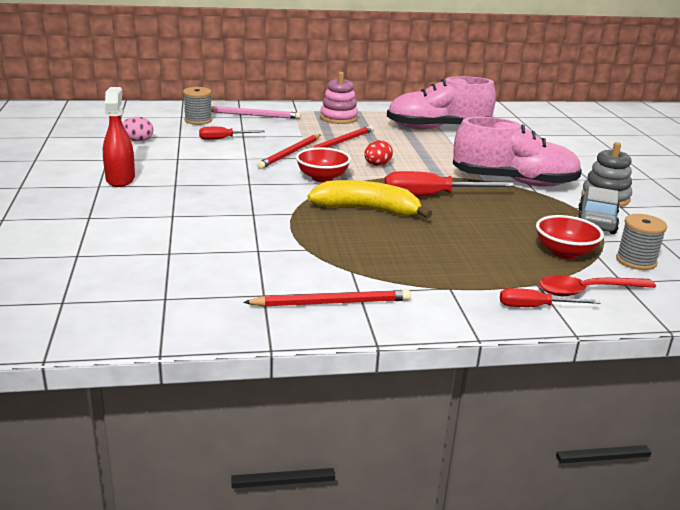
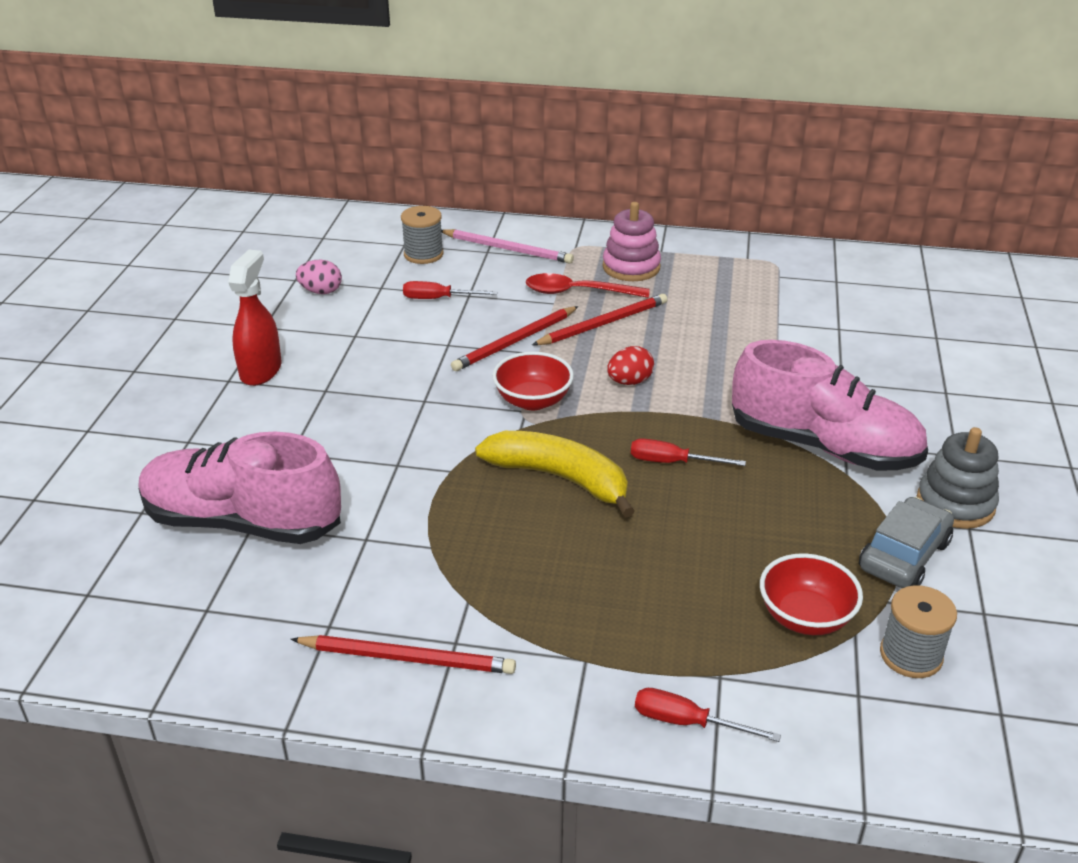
camera: 20 degrees right, 10 degrees up
(431, 196) = (672, 462): red screwdriver -> red screwdriver, size x0.58
(438, 128) = (774, 306): pink shoe -> pink shoe (242, 522)
(587, 291) = (788, 705): red spoon -> red spoon (578, 292)

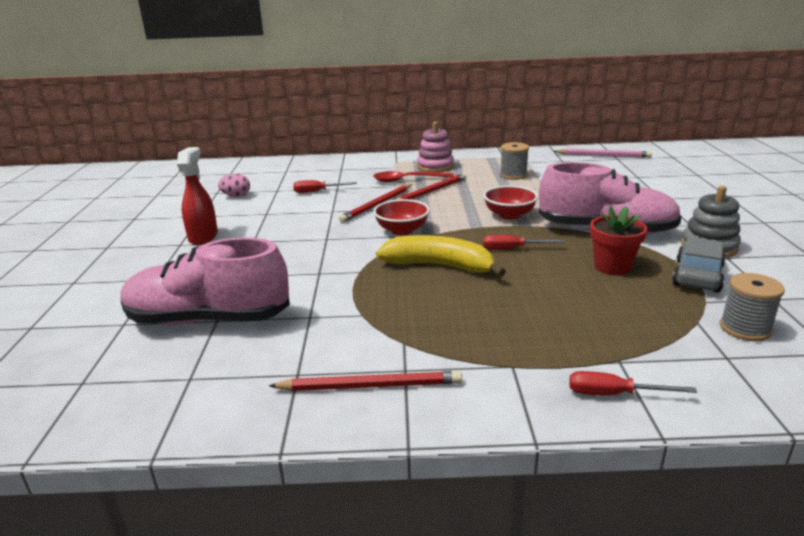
camera: 10 degrees left, 10 degrees down
(423, 254) = (300, 174): grey spool -> grey spool (513, 175)
(508, 249) = (354, 167): pink pencil -> pink pencil (603, 155)
(629, 382) = (462, 215): red egg -> none
(794, 519) = (612, 267): none -> red flower pot
(805, 617) = (656, 317): red bowl -> red bowl (509, 215)

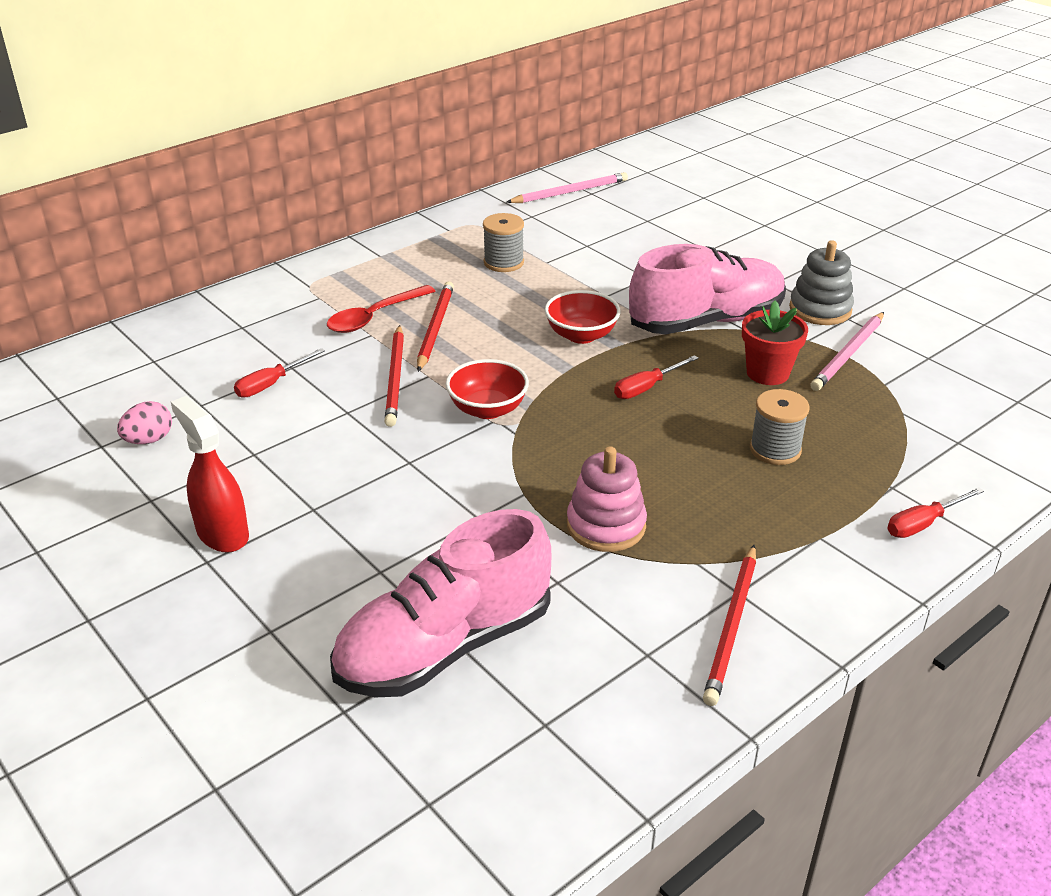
camera: 40 degrees left, 10 degrees up
(370, 386) = (732, 627): red pencil -> red pencil turned 150 degrees clockwise
(435, 167) = (380, 278): pink stacking toy -> pink stacking toy (606, 526)
(439, 266) = (602, 445): yellow banana -> none
(697, 276) = (848, 354): grey car -> pink pencil
(745, 328) = (941, 403): grey spool -> grey spool (775, 449)

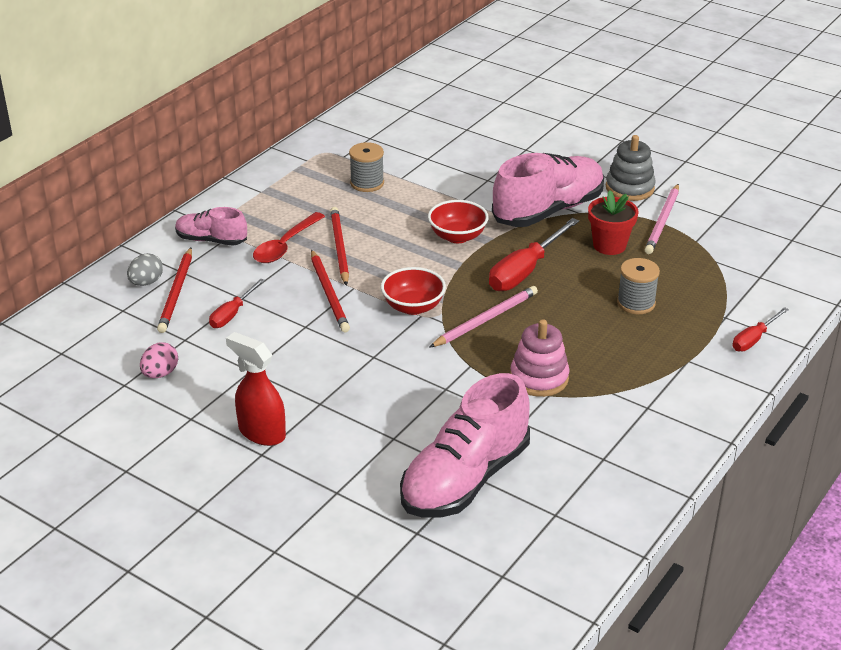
camera: 15 degrees left, 0 degrees up
(197, 334) = (146, 282): none -> grey egg
(296, 299) = (211, 240): none -> pink shoe
(570, 192) = (392, 111): pink pencil -> pink pencil (486, 319)
(646, 388) = (525, 271): red screwdriver -> red screwdriver, size x1.74
(732, 627) = (652, 430): red pencil -> red pencil (176, 293)

